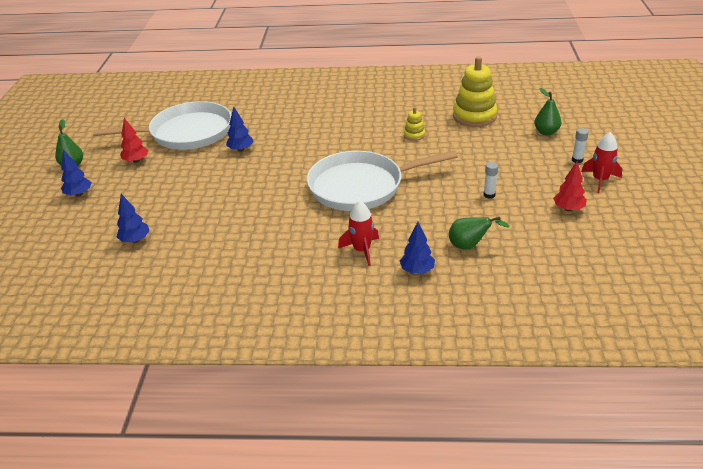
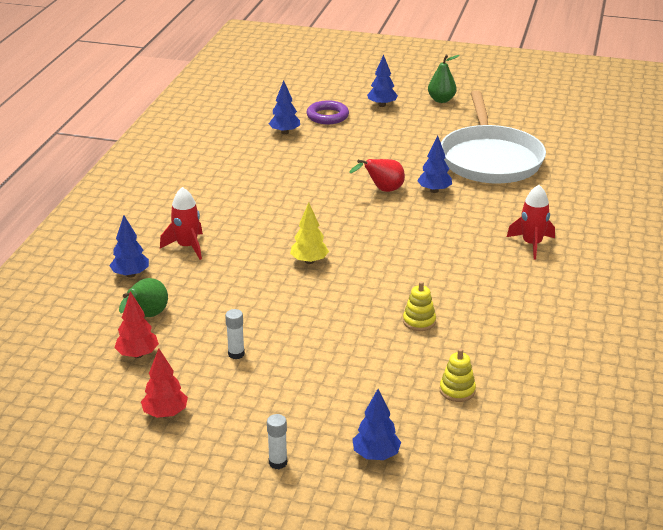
camera: 100 degrees right, 5 degrees down
(100, 221) = (327, 116): none -> purple ring
(136, 161) = (435, 131): red tree -> red tree (138, 354)
(244, 171) = (382, 190): none -> red pear
(360, 186) = (309, 261): white pan -> yellow tree
(474, 116) = (457, 390): yellow stacking toy -> yellow stacking toy, size x0.48
(546, 132) = (376, 455): green pear -> blue tree
(600, 180) = (212, 468): red rocket -> red rocket (531, 244)

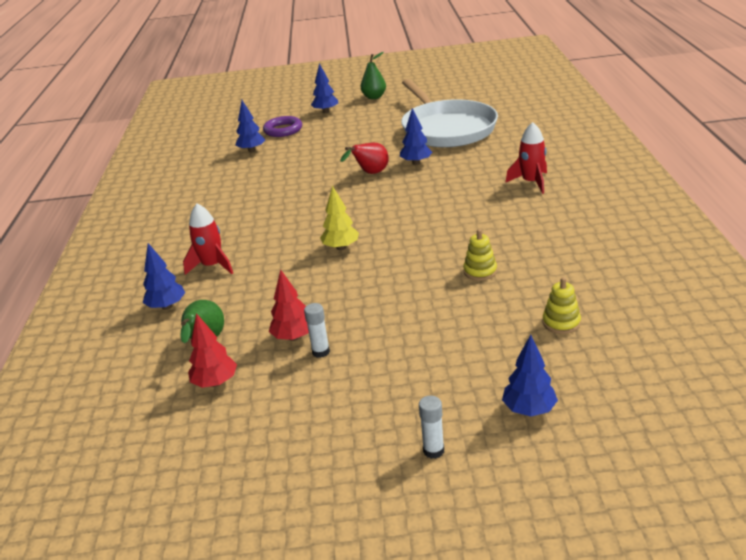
camera: 15 degrees left, 0 degrees up
(165, 413) = (280, 436): red tree -> red tree (294, 337)

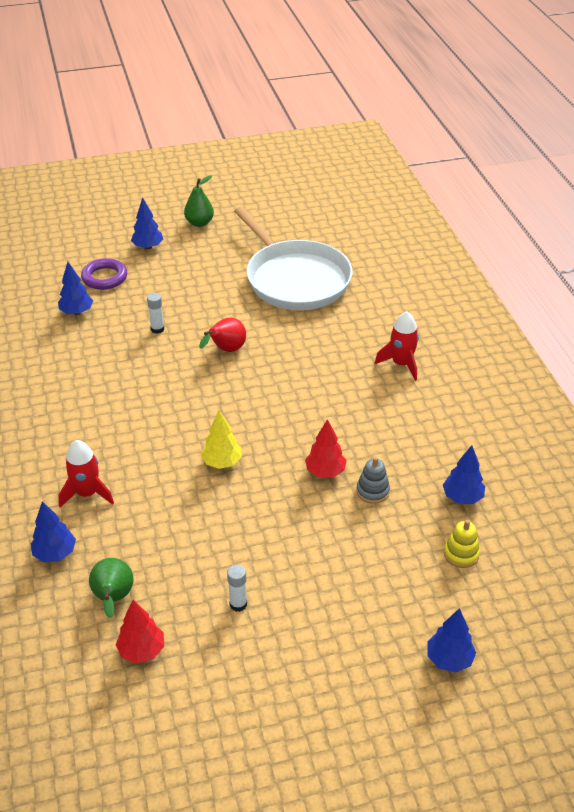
camera: 15 degrees left, 10 degrees up
(294, 337) = (205, 587): red tree -> red tree (325, 471)
(416, 163) = (273, 334): blue tree -> blue tree (462, 497)
(433, 450) = (373, 712): white glue stick -> white glue stick (157, 329)
(480, 271) = (372, 491): yellow stacking toy -> grey stacking toy

